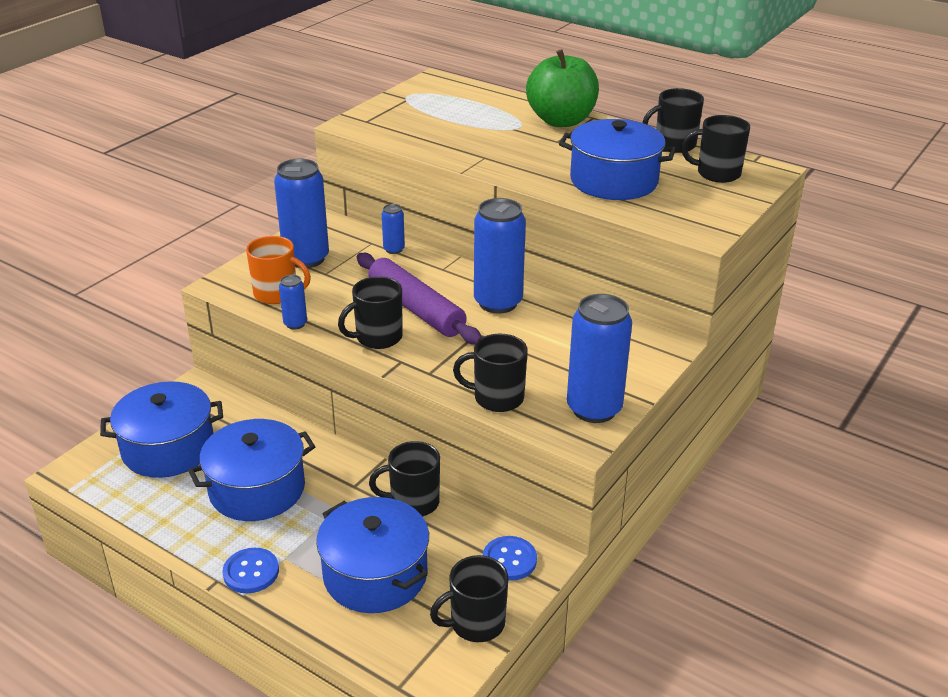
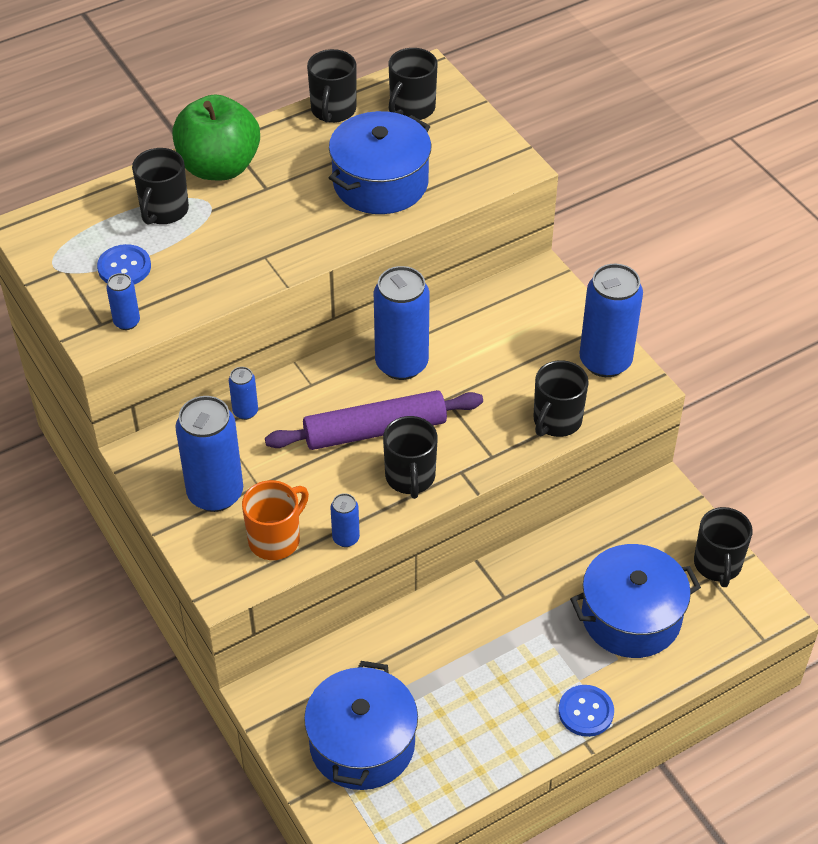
camera: 65 degrees left, 15 degrees up
(257, 489) = (469, 678): blue pot -> none
(375, 128) = (127, 322): none -> blue can
(413, 502) = (550, 558): black mug -> black mug (164, 211)
(509, 560) = (655, 515): blue button -> blue button (124, 267)

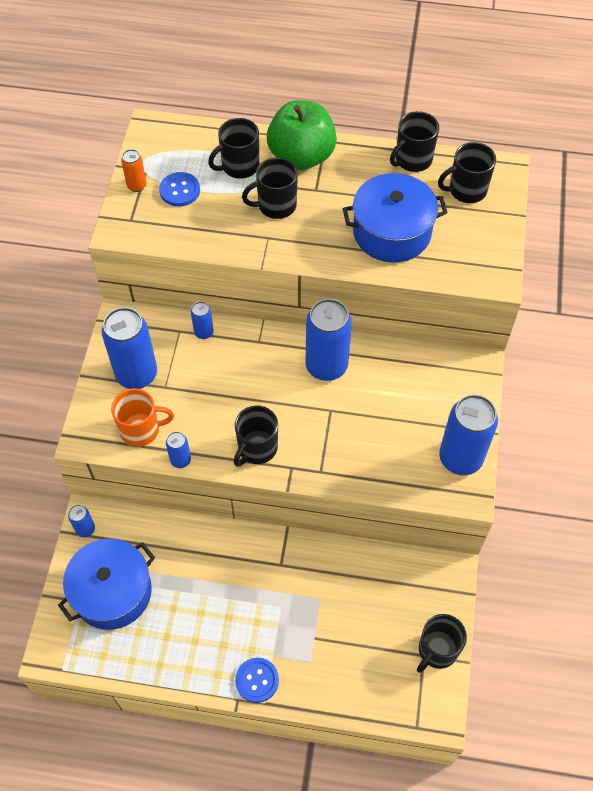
camera: 40 degrees right, 10 degrees up
(72, 289) = (137, 186): none -> orange can
(127, 322) = (145, 229): blue can -> blue can (85, 529)
(375, 431) = (266, 400): purple rolling pin -> none
(556, 421) = (386, 477): black mug -> black mug (276, 205)
(631, 617) = (346, 641): blue pot -> none

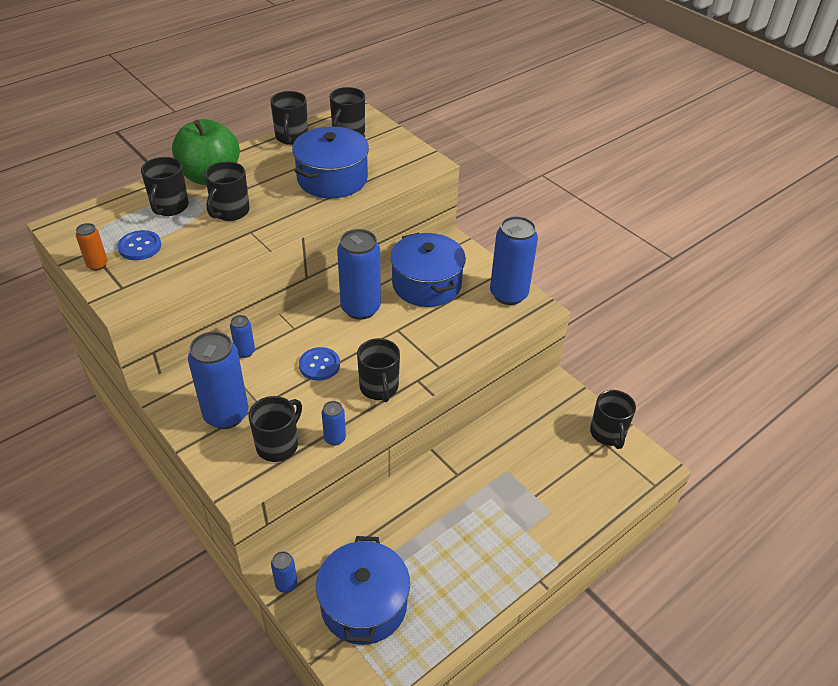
camera: 50 degrees left, 15 degrees down
(141, 430) = (278, 445): orange mug -> black mug
(257, 680) = (535, 556): blue button -> blue button (319, 365)
(405, 389) = (427, 284): none -> blue pot

